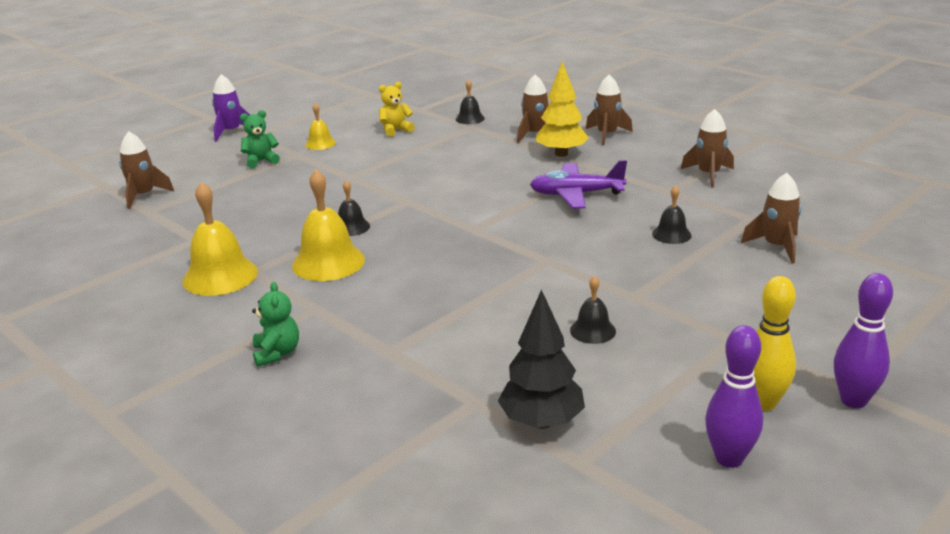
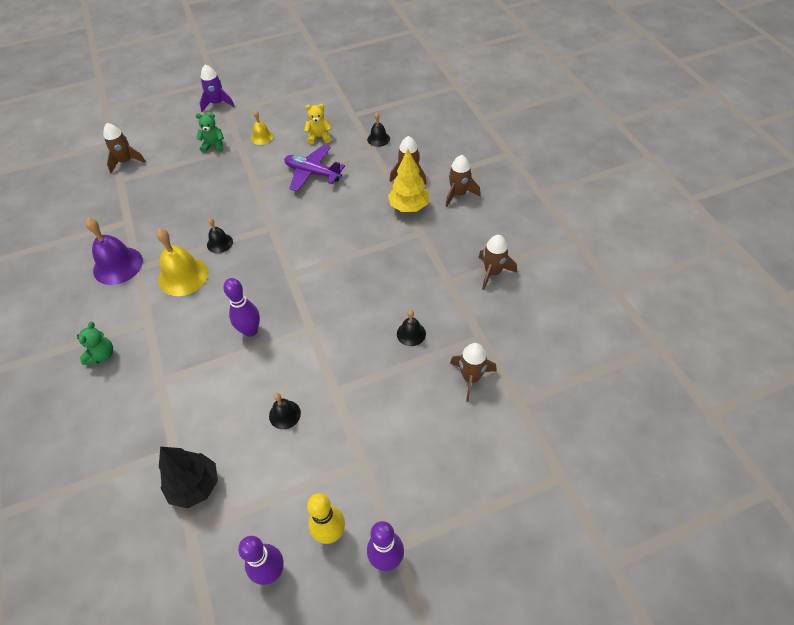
camera: 25 degrees right, 25 degrees up
(220, 276) = (118, 265): yellow bell -> purple bell
(471, 281) = (250, 331): none -> purple bowling pin
(576, 194) = (383, 261): purple plane -> purple plane (312, 173)

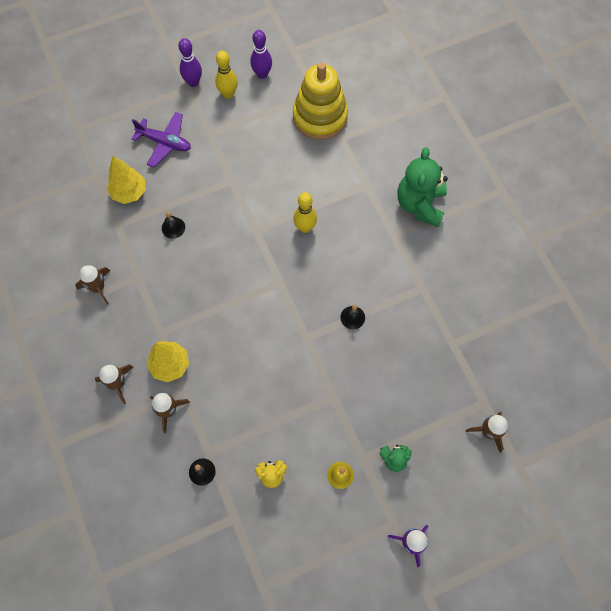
camera: 175 degrees right, 15 degrees up
(102, 355) = (420, 204): green teddy bear -> green teddy bear, size x2.07
(118, 265) = (441, 290): purple bell -> none
(183, 276) = (377, 280): yellow bell -> none
(195, 486) = (320, 117): black tree -> yellow stacking toy
(250, 331) = (305, 227): purple bowling pin -> yellow bowling pin
(284, 414) = (267, 163): black bell -> none
(312, 173) = (273, 413): purple plane -> purple plane (164, 142)
(471, 378) = (129, 192): brown rocket -> yellow tree

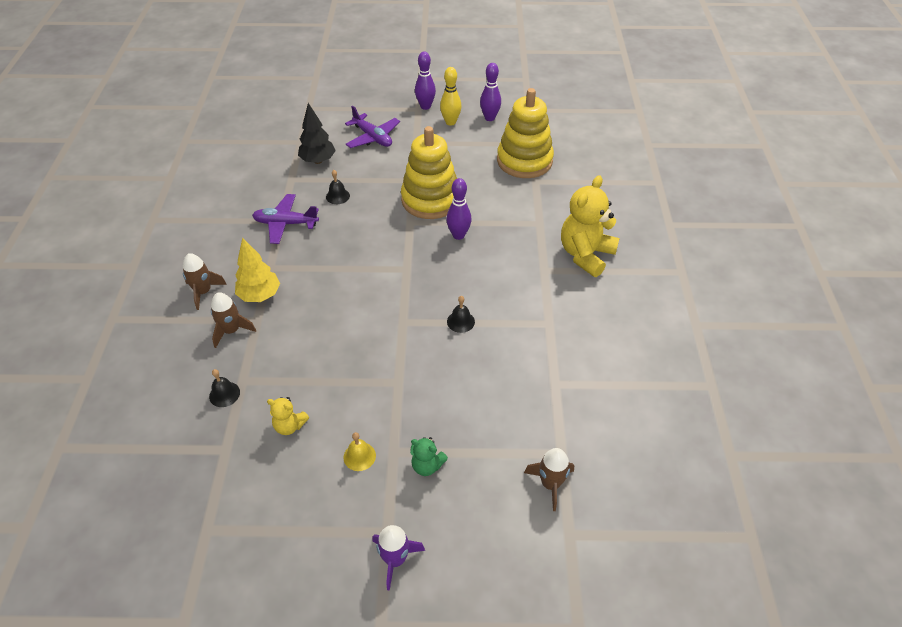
camera: 25 degrees right, 20 degrees down
(98, 287) = (242, 216): brown rocket -> none
(129, 192) = (318, 161): yellow tree -> black tree
(144, 279) = (285, 224): none -> purple plane
(259, 197) = (430, 200): none -> yellow stacking toy
(305, 227) = (458, 235): yellow bowling pin -> purple bowling pin
(420, 204) = (585, 255): green teddy bear -> yellow teddy bear

